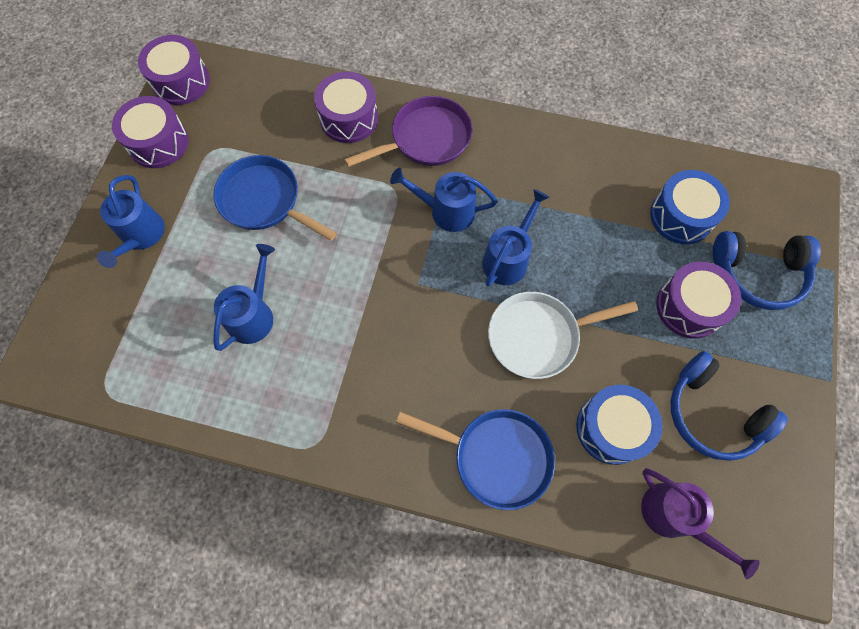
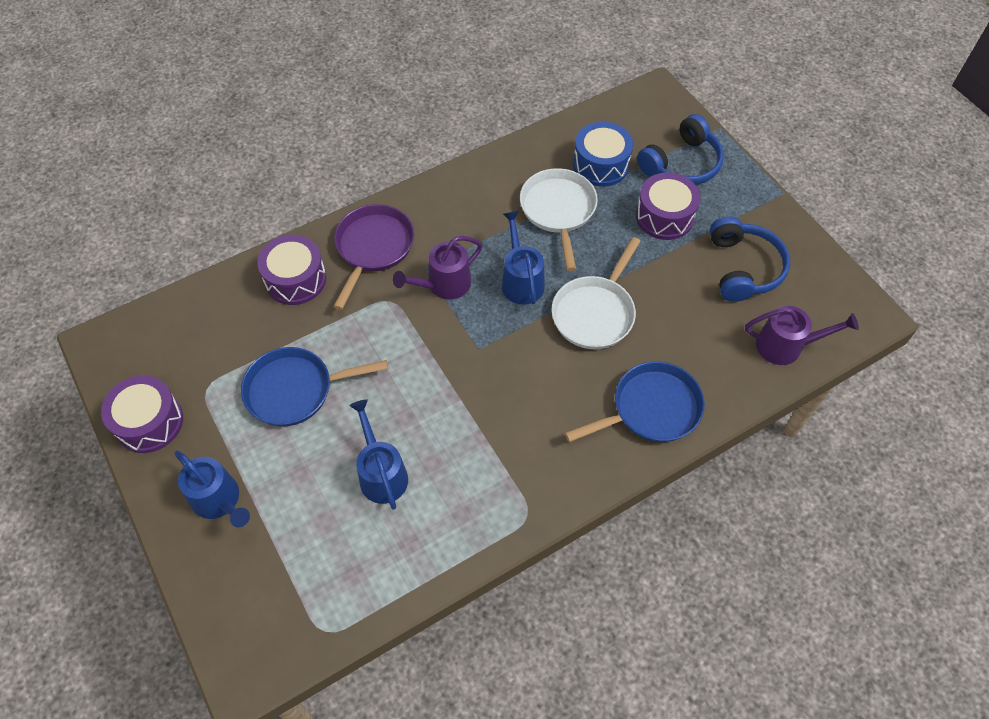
camera: 45 degrees left, 10 degrees down
(181, 81) = (113, 362): purple drum -> none
(446, 211) = (444, 285): blue watering can -> purple watering can
(601, 226) = (558, 211): none -> white pan
(611, 428) = (698, 328): blue drum -> none
(712, 413) = (743, 268): blue headphones -> blue headphones turned 90 degrees counterclockwise

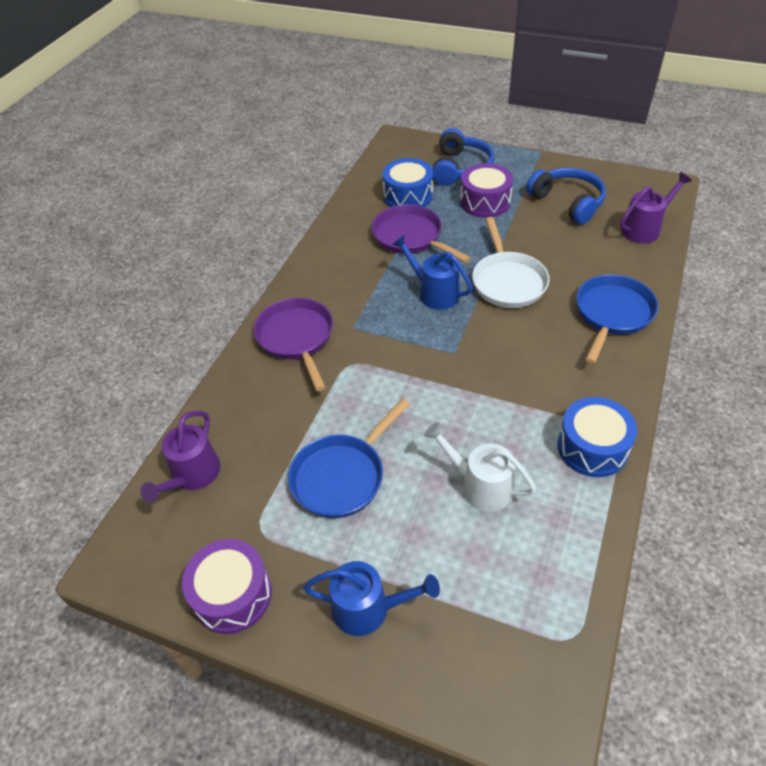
camera: 35 degrees left, 10 degrees down
(295, 279) = (254, 398): purple drum -> none
(381, 474) = (480, 486): blue watering can -> white watering can
(444, 285) = (381, 329): purple watering can -> purple watering can (193, 475)
(497, 510) = (592, 447): none -> blue drum
(558, 211) = (411, 237): white pan -> purple pan

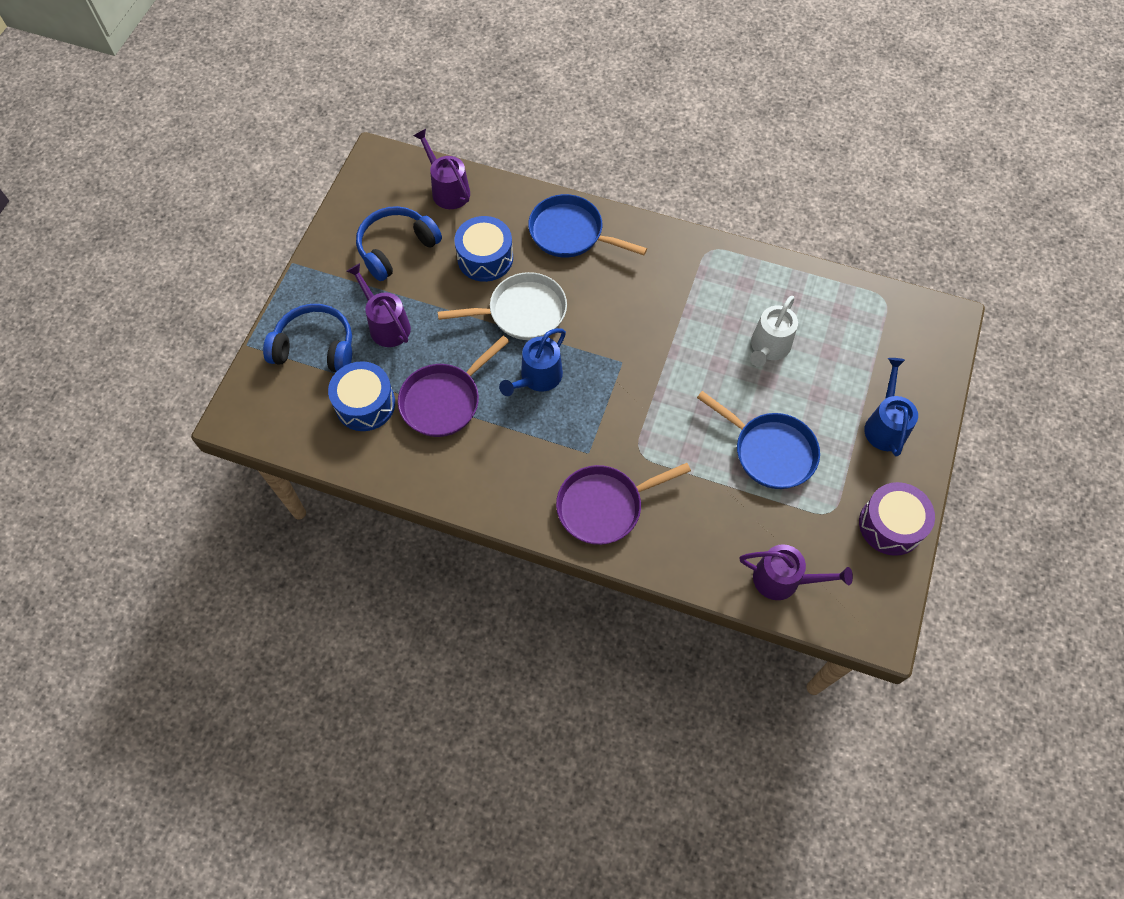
camera: 95 degrees left, 15 degrees up
(485, 202) = (386, 325): purple drum -> purple watering can
(592, 447) = (723, 267): blue drum -> blue drum (485, 258)

